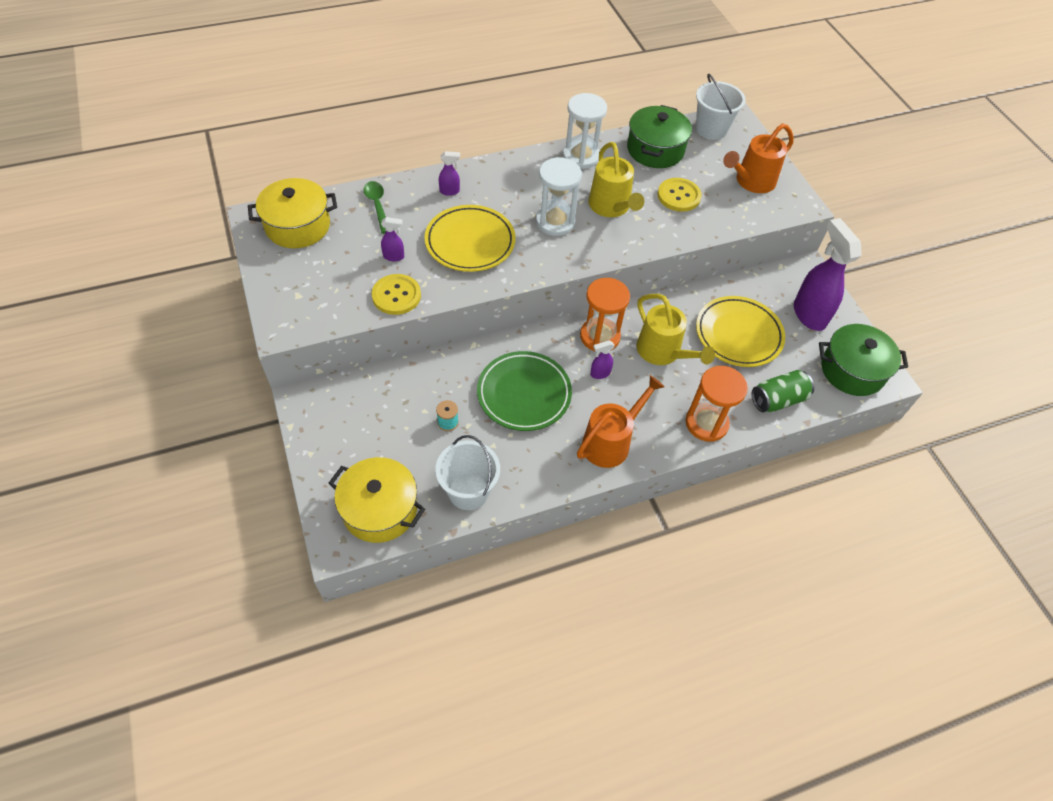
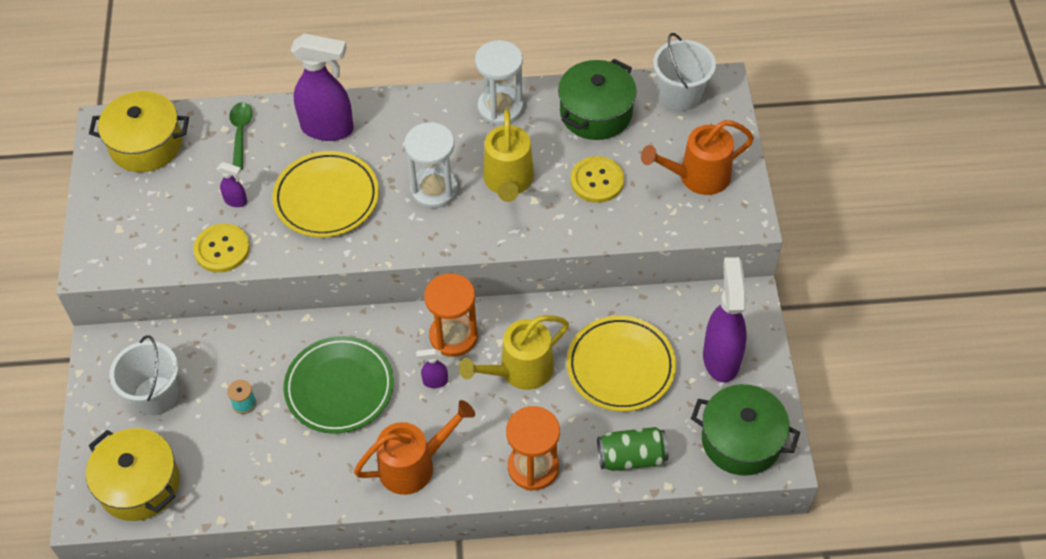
camera: 20 degrees right, 0 degrees up
(450, 191) = (328, 129): purple spray bottle -> purple spray bottle, size x2.28
(468, 491) = (238, 486): white bucket -> white bucket (155, 396)
(663, 352) = (519, 371): yellow watering can -> yellow watering can turned 75 degrees clockwise

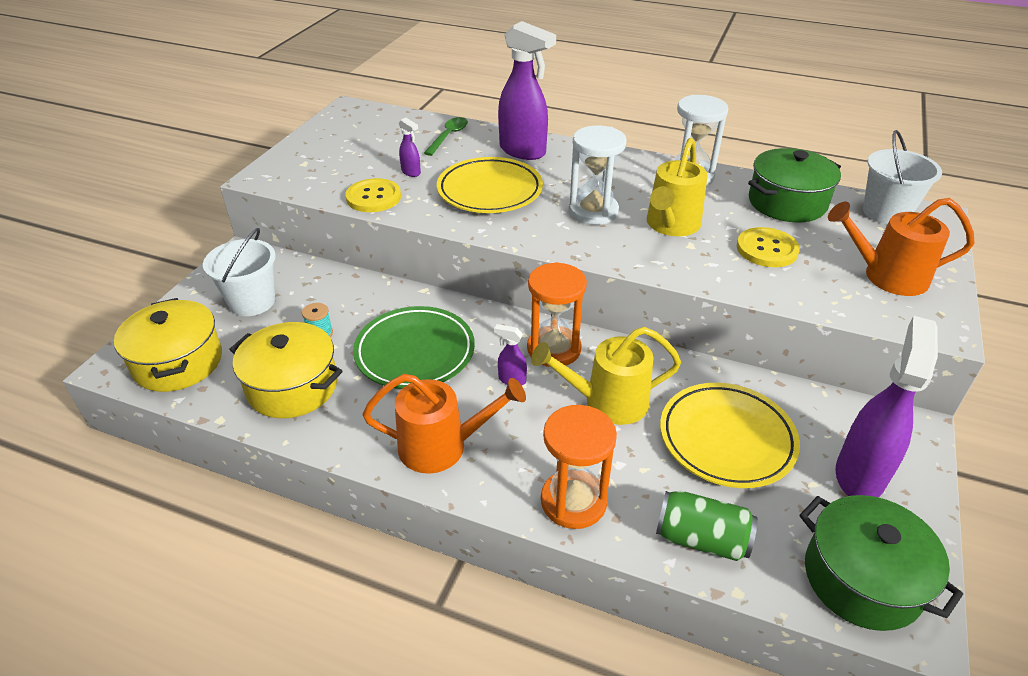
camera: 25 degrees right, 15 degrees down
(146, 144) = (370, 124): yellow pot -> yellow pot (292, 386)

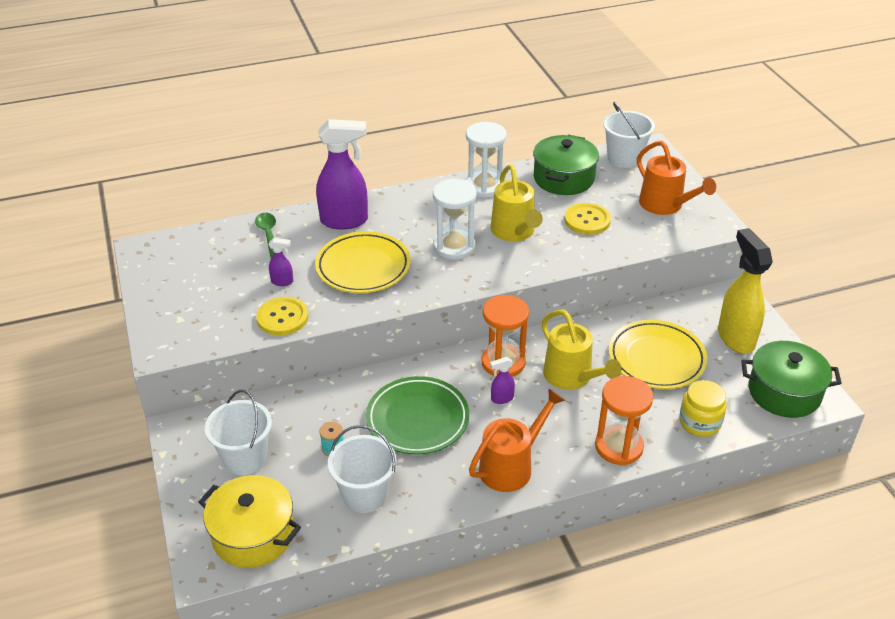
camera: 40 degrees left, 0 degrees up
(292, 386) = (365, 495): yellow pot -> white bucket
(607, 402) = (572, 377): yellow watering can -> yellow watering can turned 75 degrees counterclockwise
(701, 539) = (699, 422): green can -> yellow jar
(859, 474) = (735, 337): purple spray bottle -> yellow spray bottle
(886, 276) = (665, 205): orange watering can -> orange watering can turned 90 degrees counterclockwise

